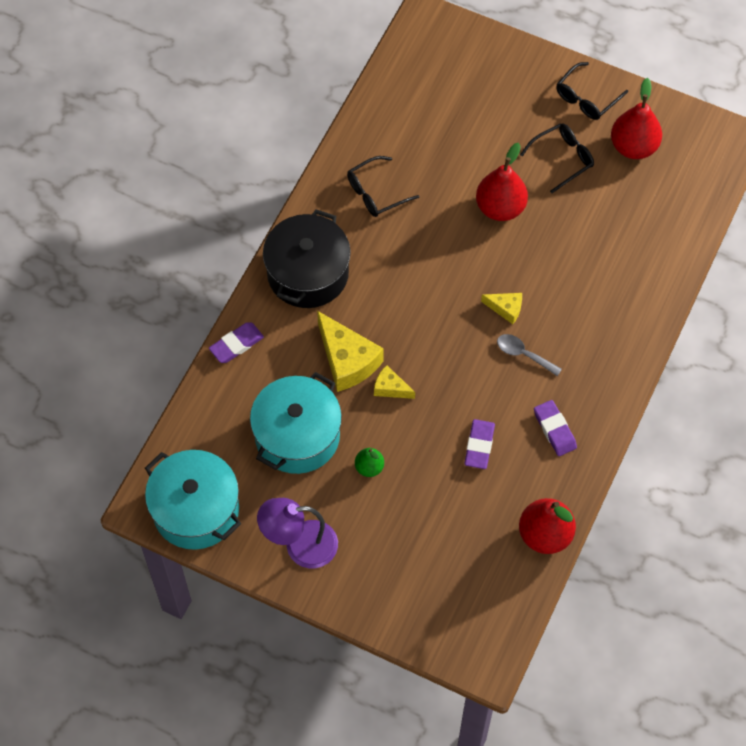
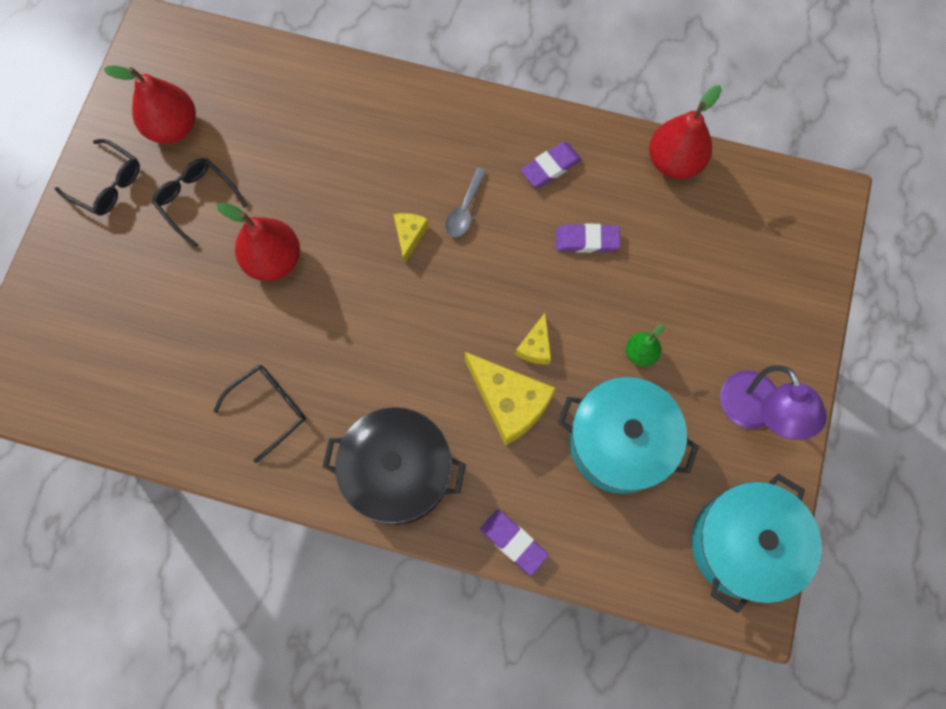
camera: 100 degrees left, 10 degrees up
(347, 360) = (509, 402): yellow cheese -> yellow cheese turned 90 degrees clockwise
(376, 193) = (269, 409): black glasses -> black glasses turned 90 degrees counterclockwise

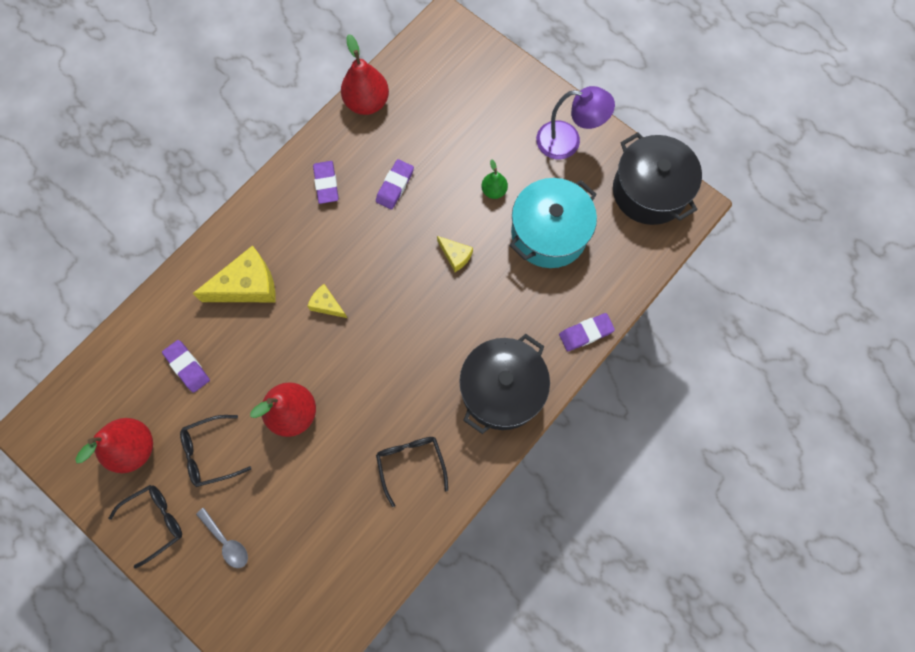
camera: 65 degrees left, 0 degrees up
(277, 133) = (187, 367): none -> purple eraser
(464, 210) = (327, 257): grey spoon -> grey spoon (226, 542)
(509, 402) = (487, 291): yellow cheese -> yellow cheese (247, 285)
(743, 544) = (649, 191): turquoise pot -> black pot

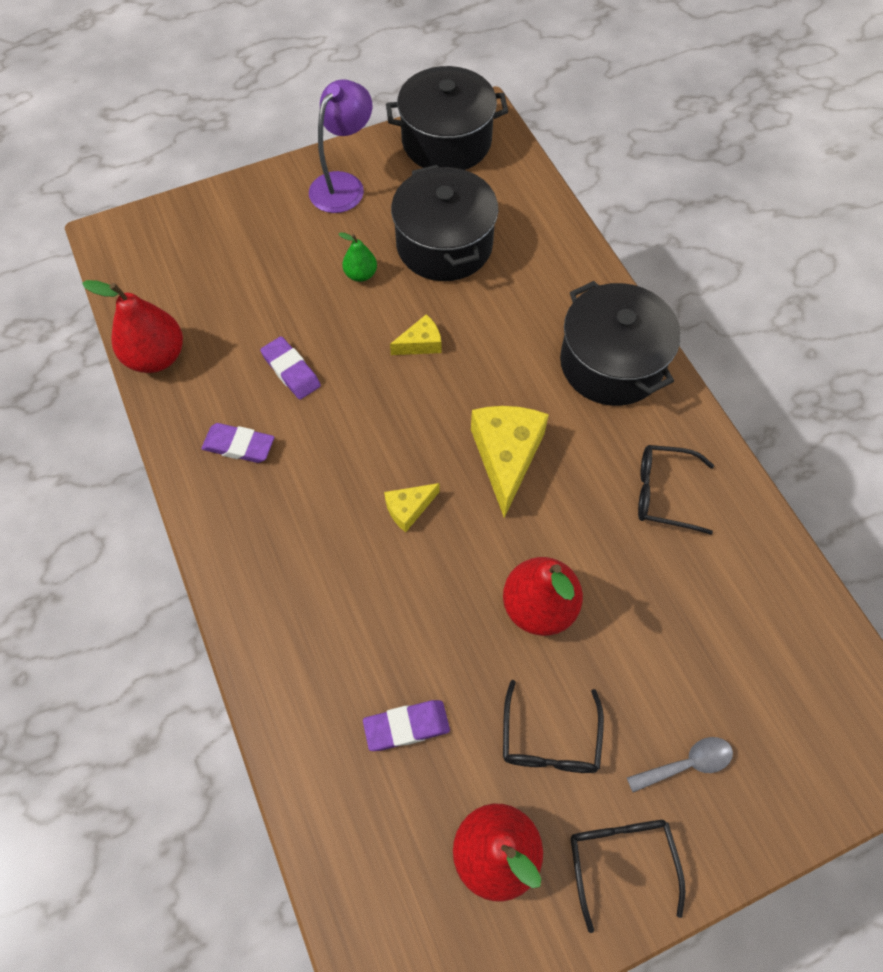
camera: 65 degrees left, 10 degrees down
(247, 285) = (327, 598): yellow cheese -> yellow cheese (506, 457)
(549, 233) = (444, 245): turquoise pot -> black pot
(586, 333) = (580, 259): purple eraser -> none

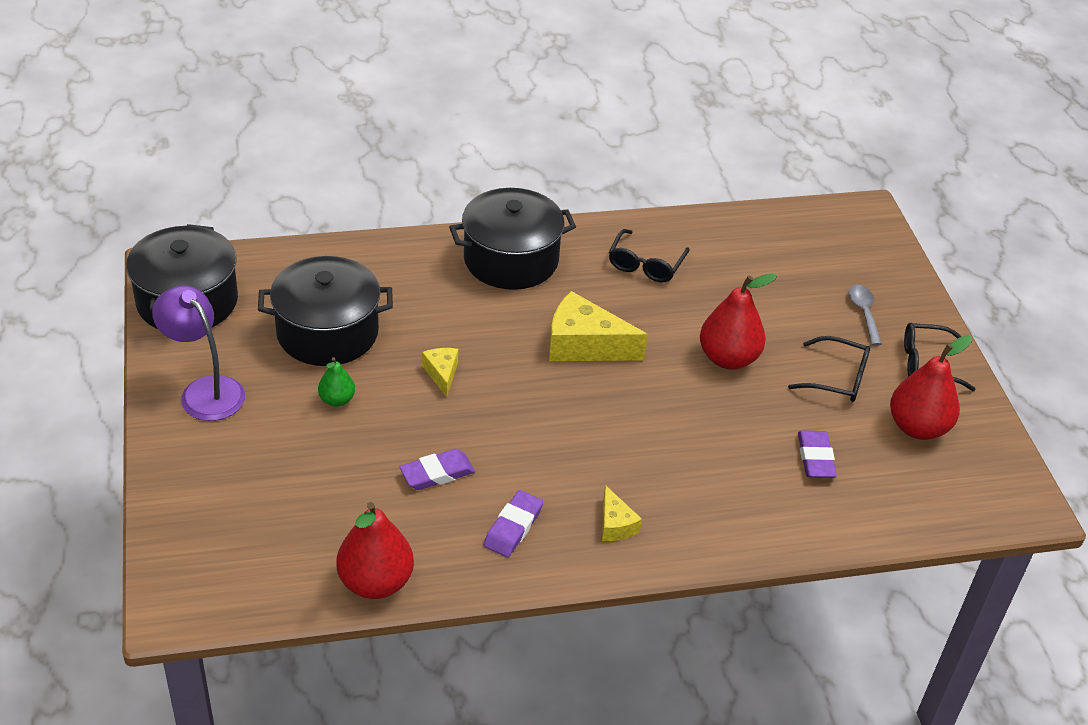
camera: 80 degrees left, 20 degrees down
(408, 509) = (618, 417): yellow cheese -> yellow cheese (615, 524)

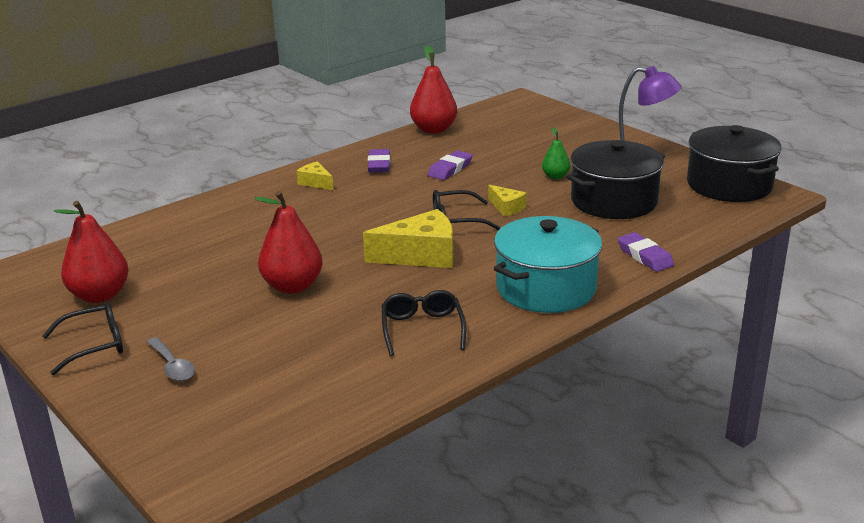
camera: 155 degrees right, 15 degrees down
(511, 260) = (546, 288): black pot -> turquoise pot
(815, 458) = (187, 251): purple eraser -> purple eraser (644, 256)
(837, 378) = (184, 305): black glasses -> black glasses (456, 220)

